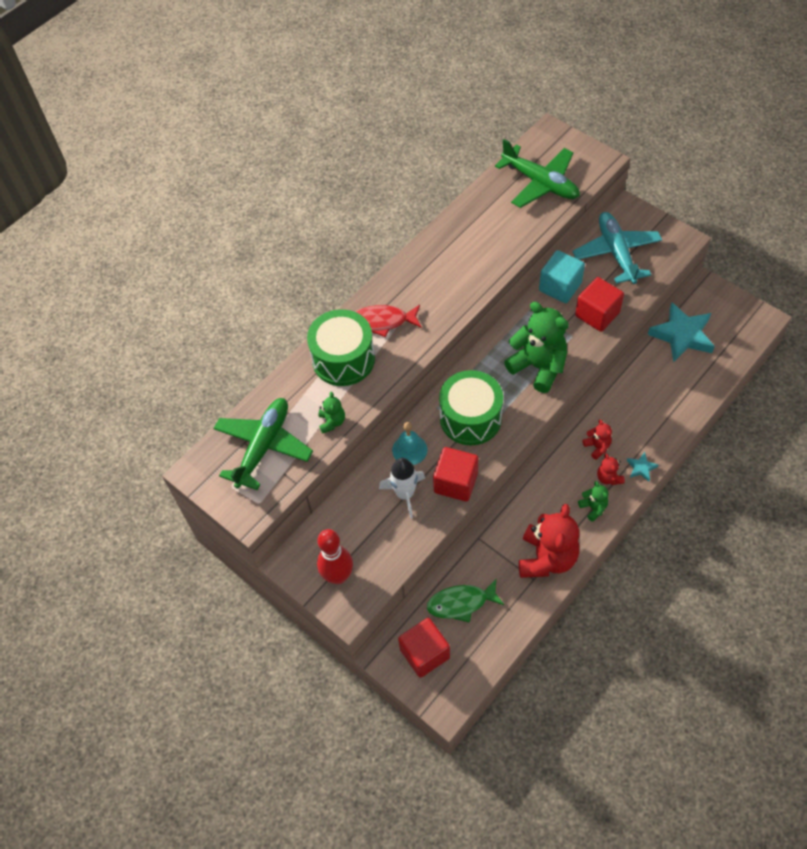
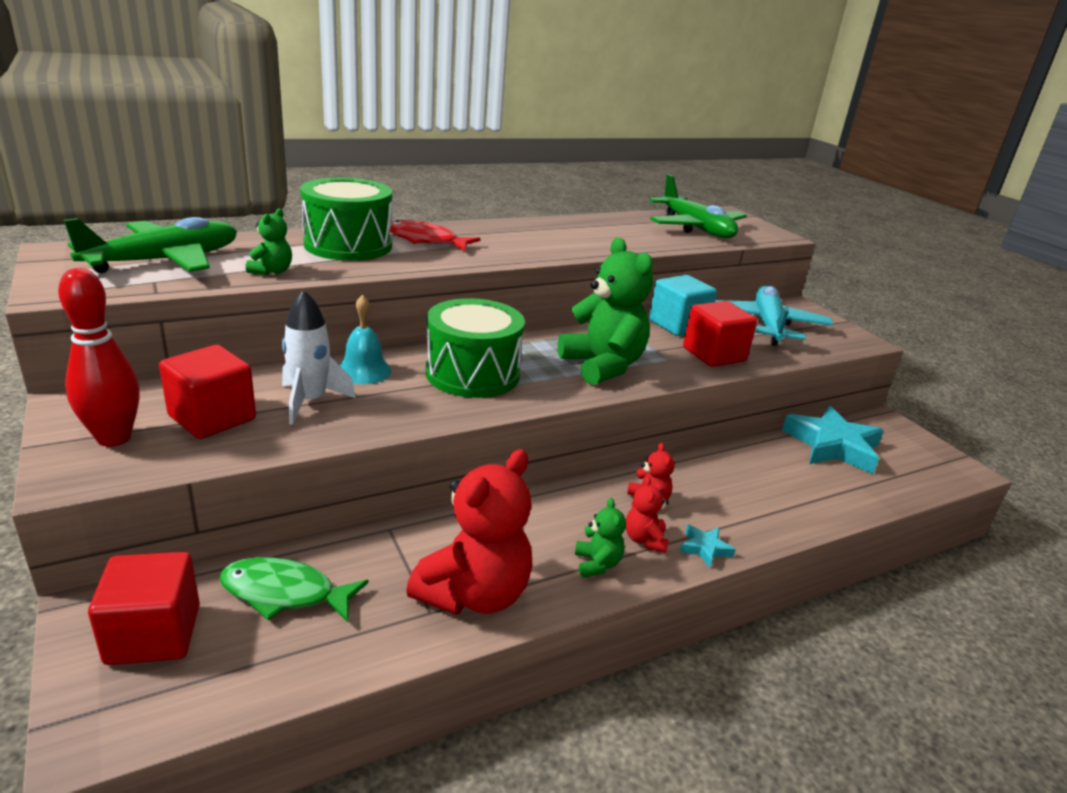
camera: 15 degrees right, 30 degrees down
(456, 482) = (392, 415): red cube -> red cube (212, 418)

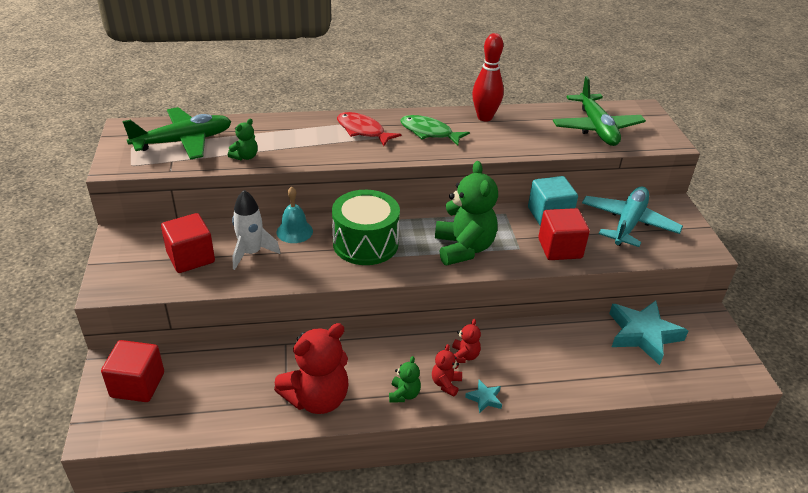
camera: 20 degrees right, 10 degrees up
(114, 438) = (134, 265): red bowling pin -> red bowling pin (484, 117)
(284, 593) = (211, 374): green fish -> green fish (429, 132)
(348, 245) = (306, 133): green drum -> none

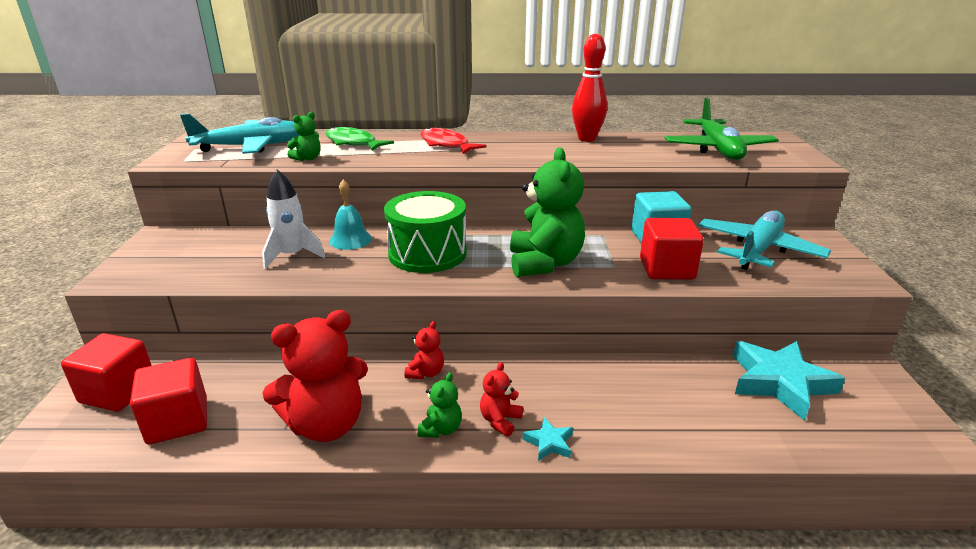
camera: 10 degrees right, 10 degrees down
(184, 141) = (251, 147): green plane -> turquoise plane
(191, 257) = (223, 256): red cube -> red cube (178, 421)
(429, 132) = (520, 147): green fish -> green fish (353, 143)
(464, 356) = (532, 390): red teddy bear -> red teddy bear (426, 372)

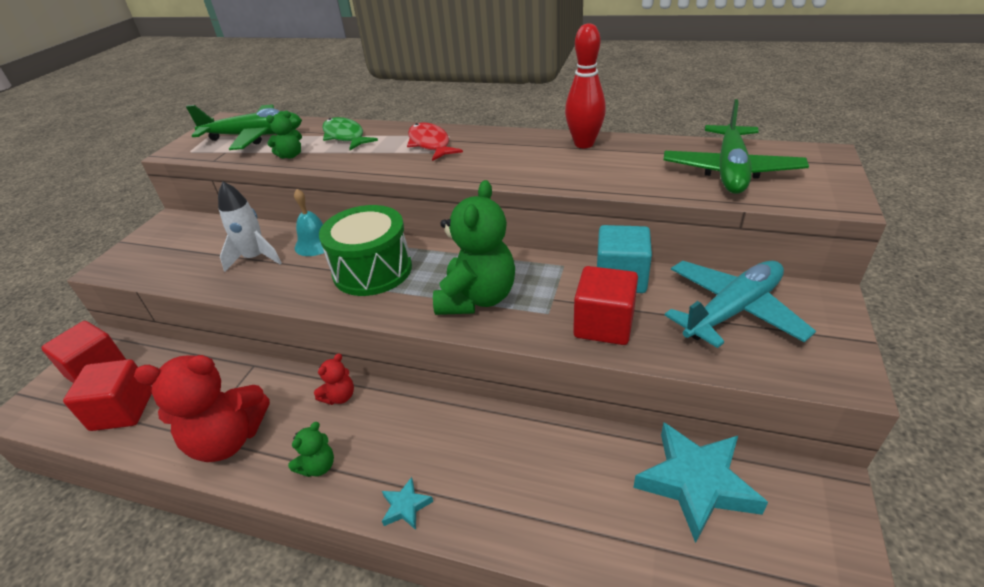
camera: 20 degrees right, 10 degrees up
(251, 147) = (255, 136): turquoise plane -> green plane
(500, 421) = (375, 468): red teddy bear -> none

